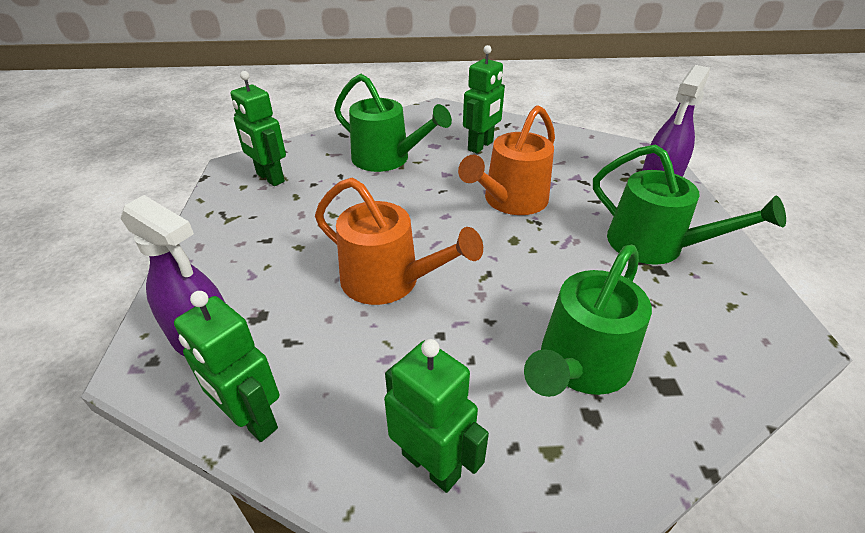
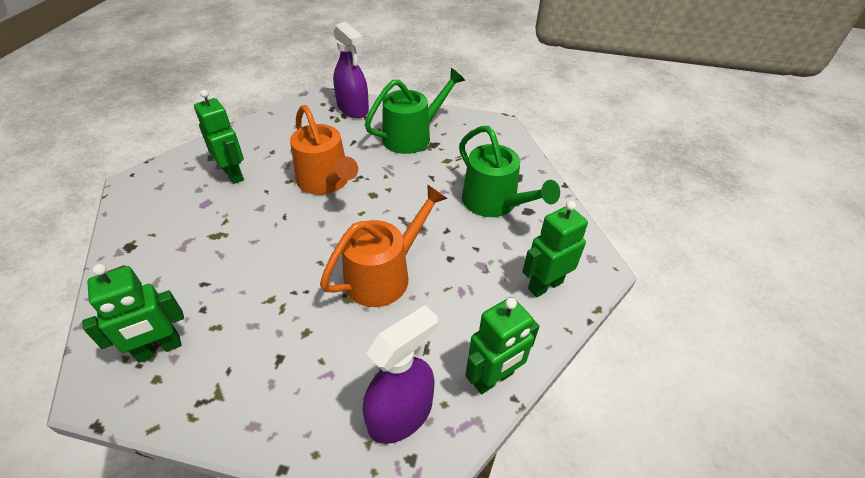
camera: 75 degrees left, 5 degrees up
(387, 159) = (202, 242): green watering can -> none

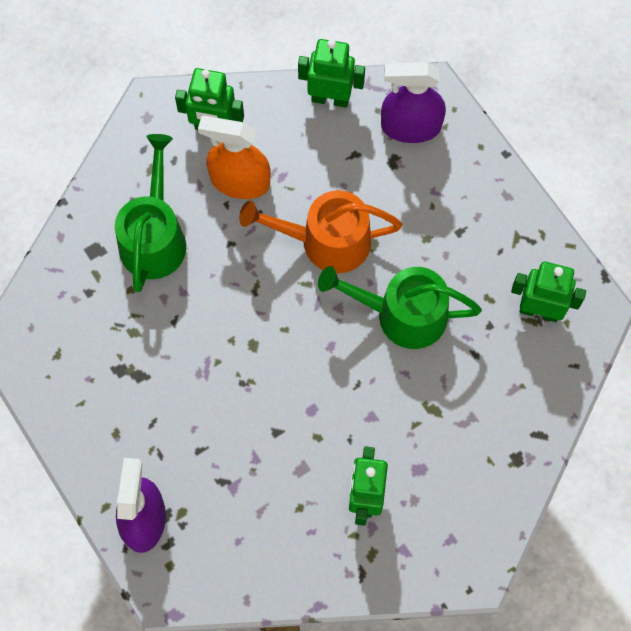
camera: 135 degrees left, 25 degrees up
(326, 181) = (282, 403): orange watering can -> none
(412, 136) = (129, 403): green watering can -> green watering can (402, 314)
(485, 267) = (240, 181): none -> orange spray bottle

